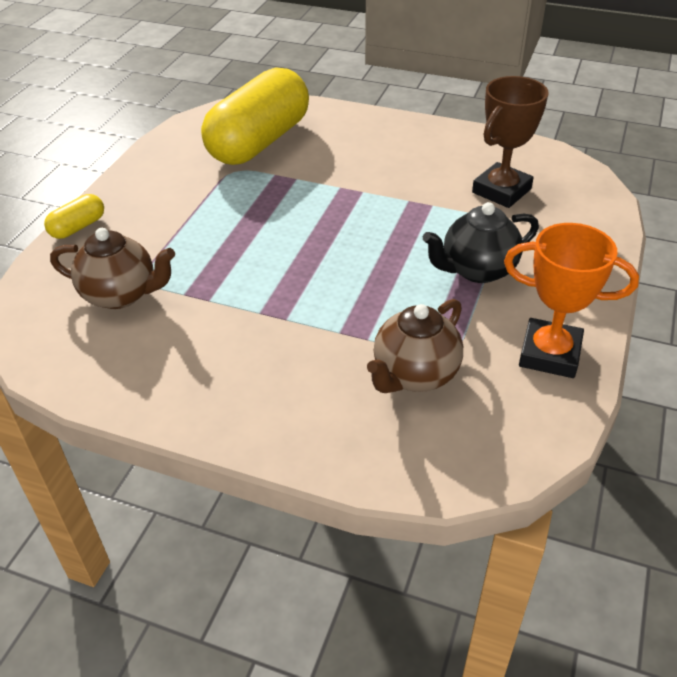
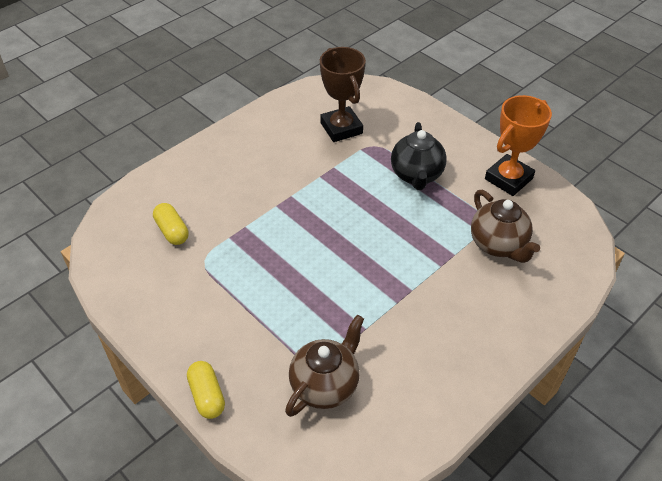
camera: 65 degrees left, 5 degrees up
(259, 142) = (172, 231): yellow capsule -> yellow capsule, size x0.41

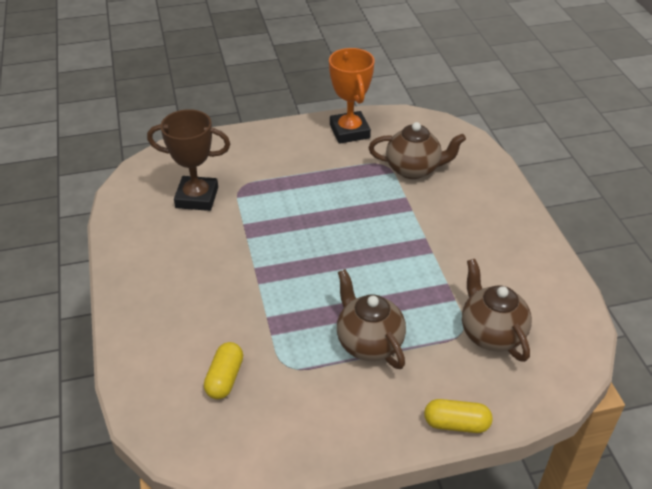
camera: 60 degrees left, 5 degrees down
(172, 231) = (225, 378): yellow capsule -> yellow capsule turned 75 degrees counterclockwise
(258, 301) = (368, 343): none -> brown teapot
(416, 175) = (301, 178): black teapot -> none

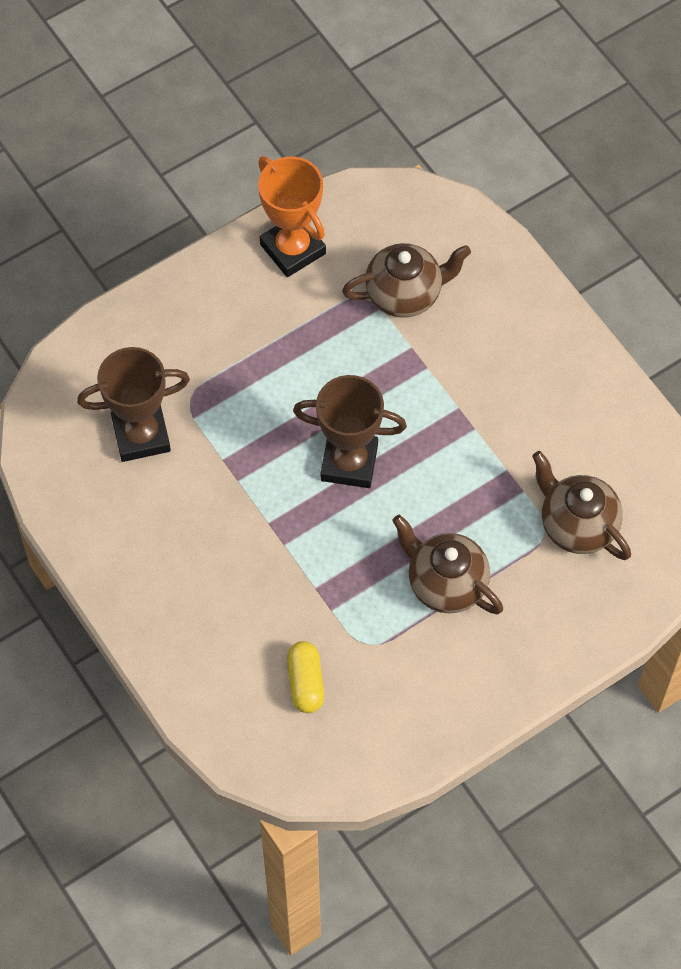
camera: 20 degrees left, 20 degrees up
(331, 248) = (349, 462): none -> brown trophy
(456, 424) = (573, 652): yellow capsule -> none

